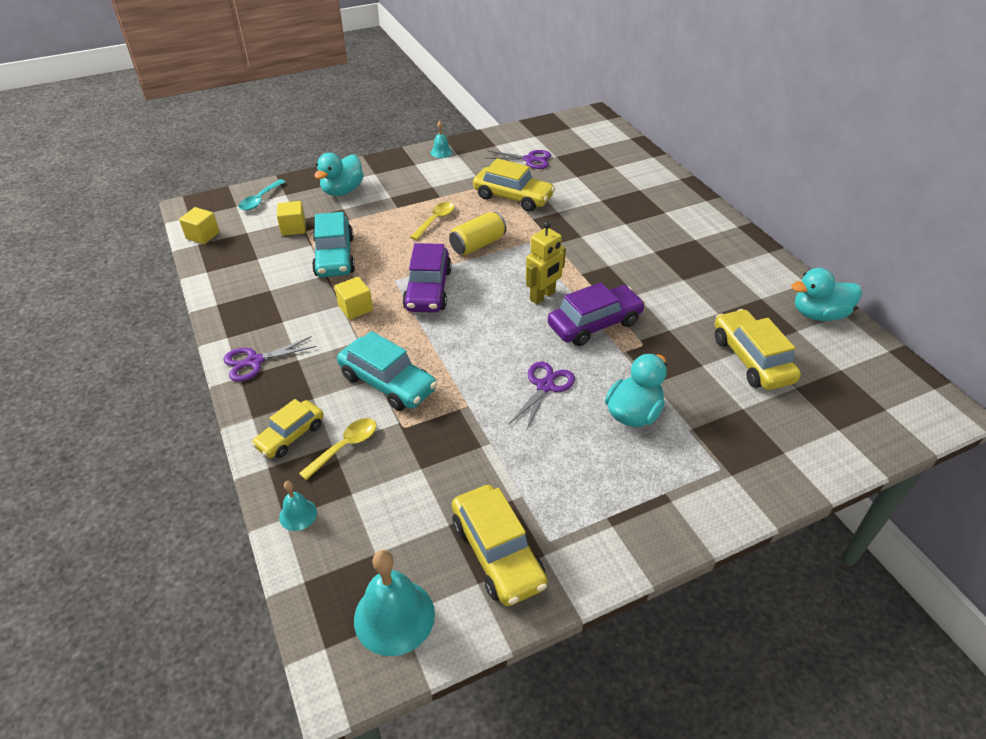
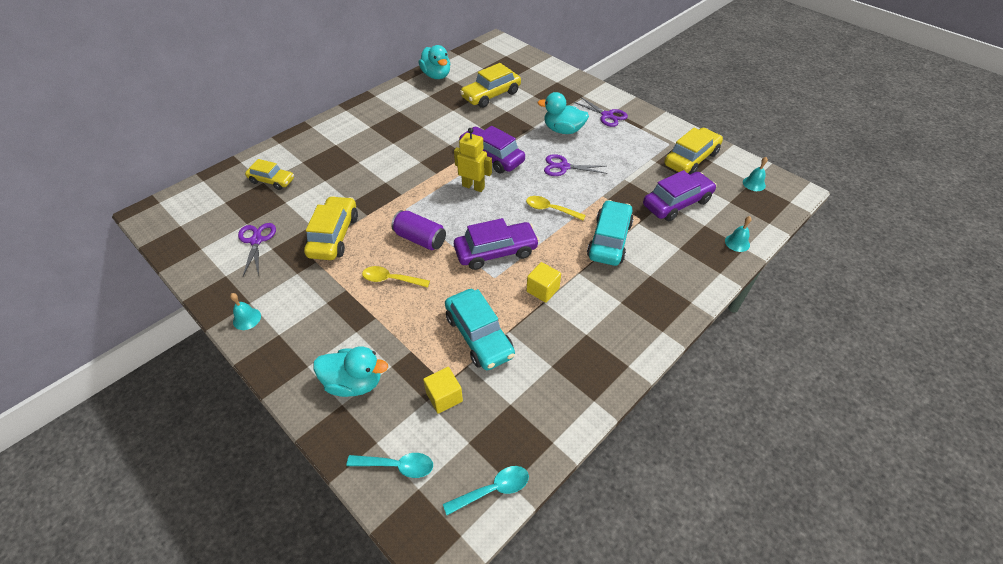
camera: 110 degrees left, 5 degrees up
(202, 235) = (493, 490): yellow cube -> turquoise spoon
(254, 361) = (641, 330): purple scissors -> purple scissors (607, 116)
(290, 435) = (689, 272): yellow car -> yellow car (272, 181)
(334, 256) = (479, 336): turquoise car -> turquoise car turned 90 degrees clockwise
(345, 447) = (676, 241): yellow spoon -> yellow spoon (550, 209)
(394, 616) = (754, 184): turquoise bell -> turquoise bell, size x0.51
(410, 481) = (677, 203): none -> purple car
(478, 245) = (420, 239): yellow can -> purple can

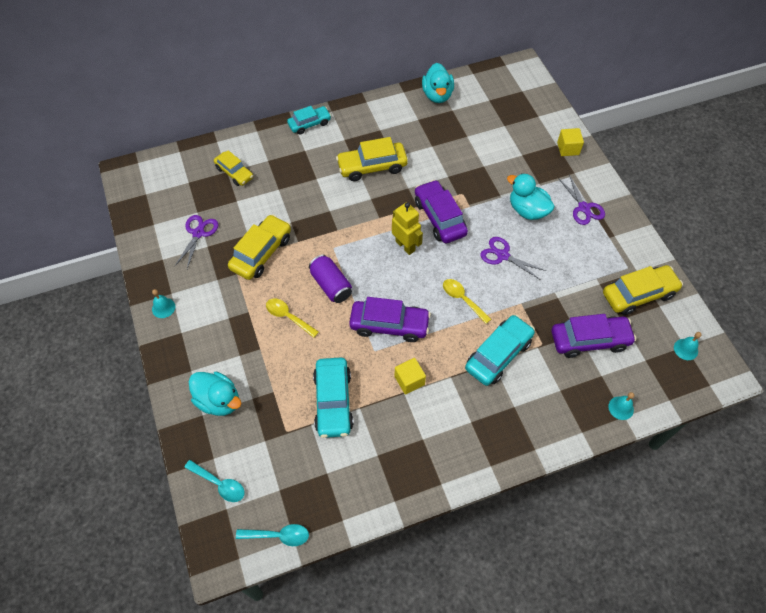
camera: 25 degrees right, 10 degrees up
(329, 124) = (309, 124): none -> turquoise car
(444, 397) = (279, 443): yellow cube -> yellow cube (568, 148)
(491, 95) = (479, 140): yellow car -> yellow car (372, 167)

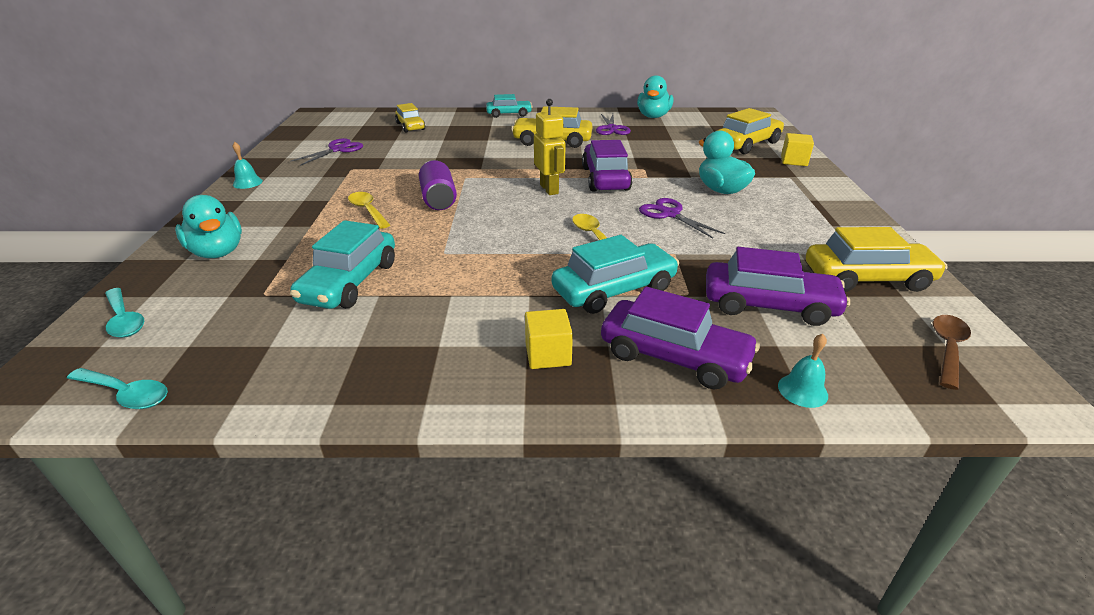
camera: 20 degrees right, 25 degrees down
(261, 253) = (386, 169): yellow car -> yellow car (746, 144)
(389, 325) = (481, 237): purple car -> purple car (674, 356)
(409, 380) = (467, 286): yellow cube -> yellow cube (548, 354)
(584, 208) = (800, 199): purple scissors -> purple scissors (611, 128)
(685, 349) = (947, 349): turquoise bell -> brown spoon

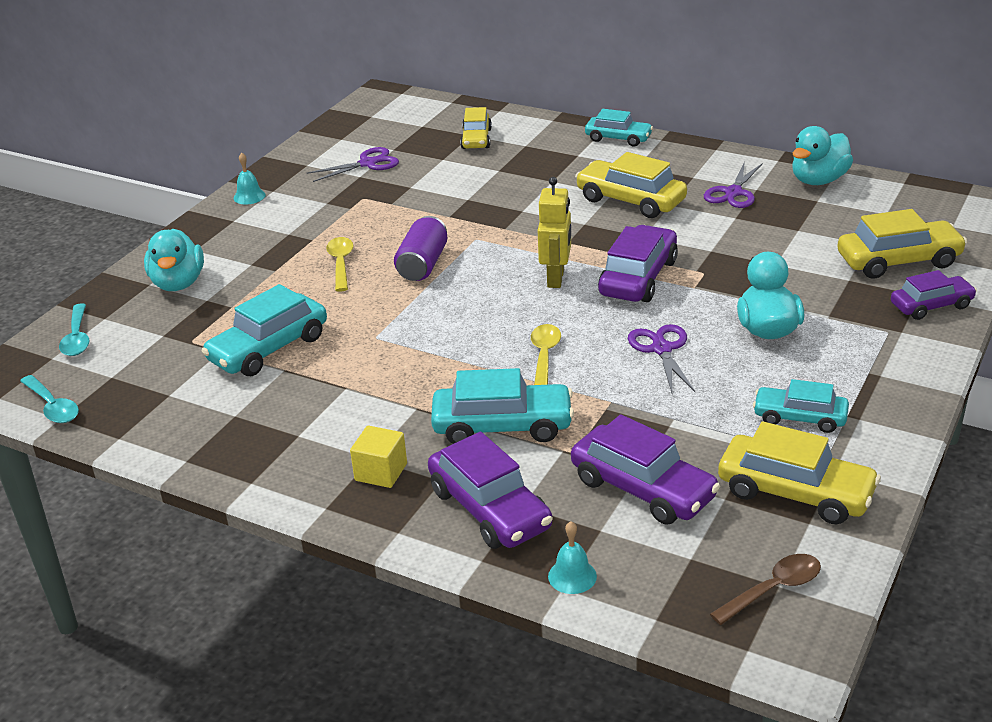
camera: 30 degrees right, 0 degrees up
(794, 161) = (931, 306): yellow cube -> purple car
(806, 233) = (799, 417): none -> turquoise car

